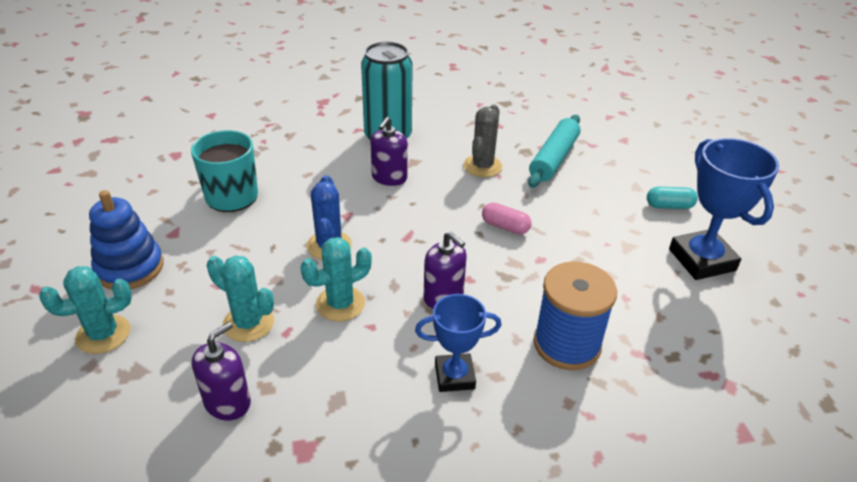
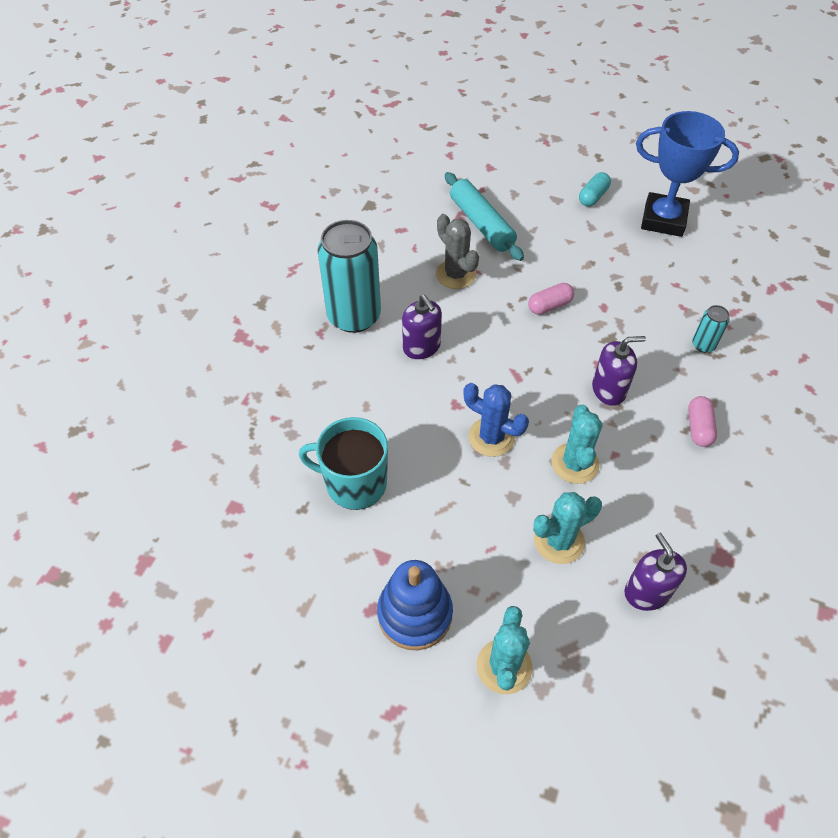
camera: 55 degrees left, 15 degrees up
(454, 376) = (699, 427): blue trophy -> pink capsule
(567, 344) = (703, 345): blue spool -> turquoise can

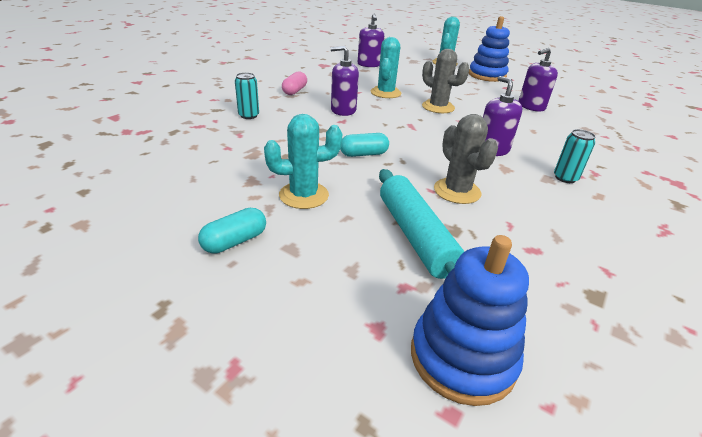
camera: 170 degrees left, 20 degrees down
(354, 316) = (565, 178): turquoise can -> turquoise can, size x0.44
(354, 483) = (531, 106): turquoise mug -> purple soap dispenser
(447, 162) = (462, 357): none -> blue stacking toy
(491, 437) = (438, 107): blue cactus -> grey cactus
(549, 305) = (363, 154): pink capsule -> turquoise capsule
(559, 541) = (407, 78): turquoise cactus -> turquoise cactus (304, 195)
(663, 219) = (171, 198): blue trophy -> none

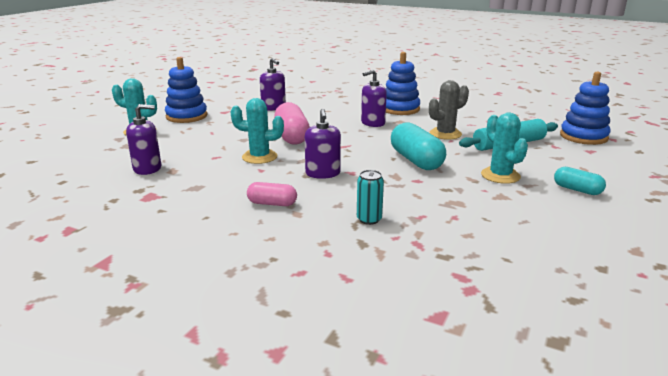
camera: 95 degrees left, 10 degrees down
(363, 154) = (416, 160): turquoise capsule -> turquoise capsule, size x1.76
(438, 107) = (292, 136): grey cactus -> pink capsule
(565, 178) = (400, 109): turquoise can -> blue stacking toy

